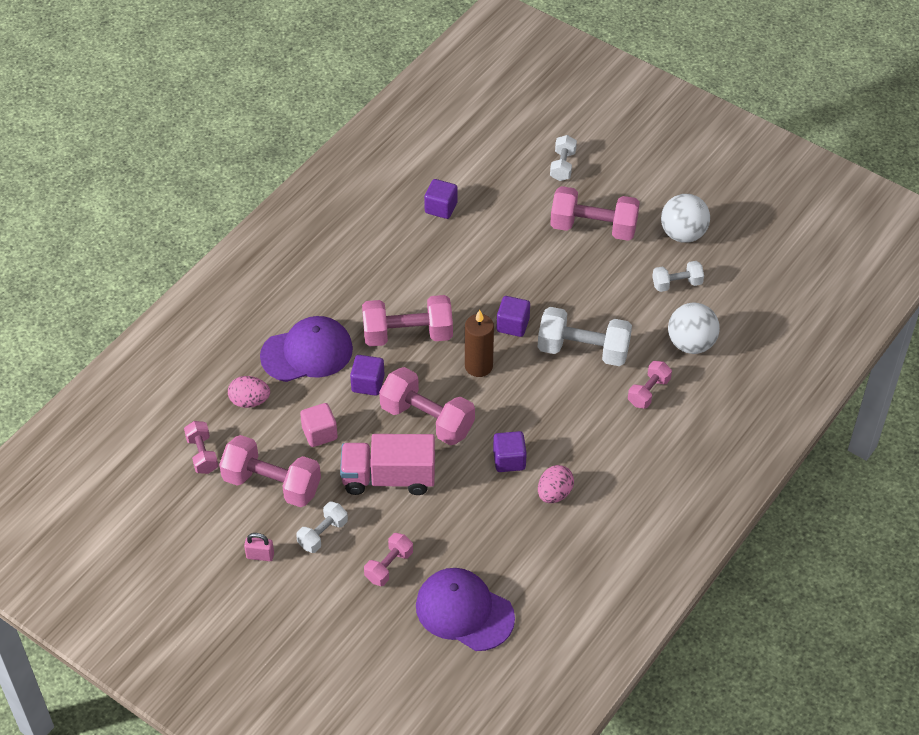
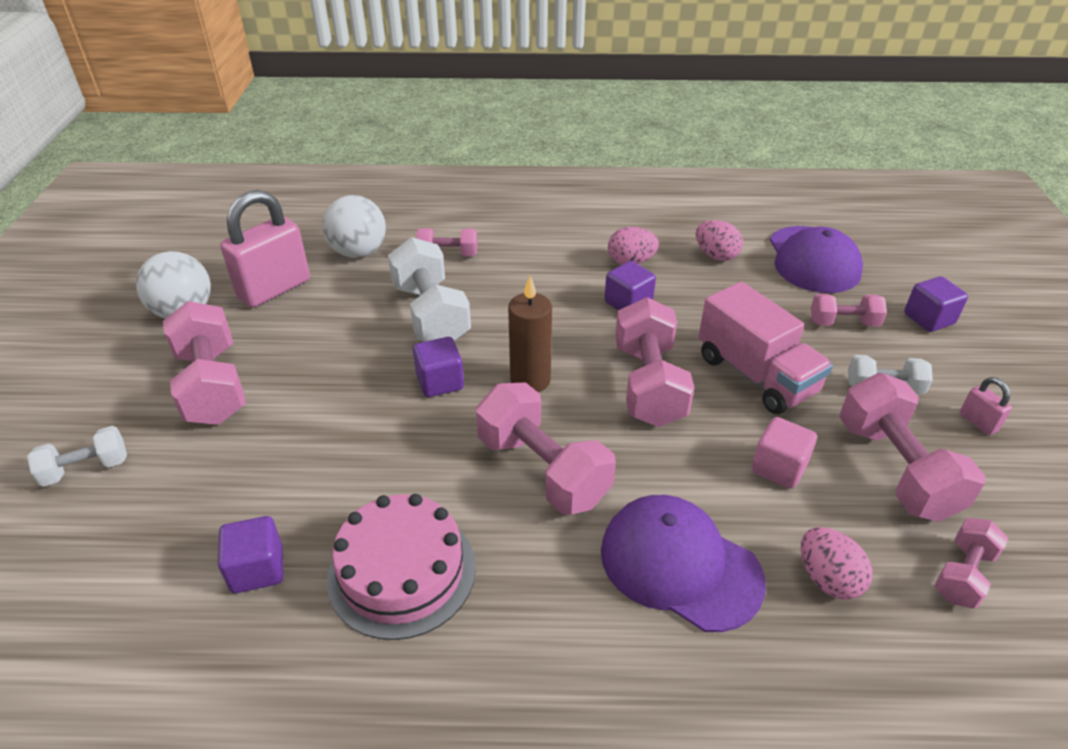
camera: 125 degrees left, 10 degrees down
(368, 384) = (658, 465): purple cube -> purple cube (928, 319)
(395, 254) = (402, 571): none -> pink cake
(519, 552) = (716, 255): none -> pink egg
(677, 284) = (274, 289): white dumbbell -> pink padlock

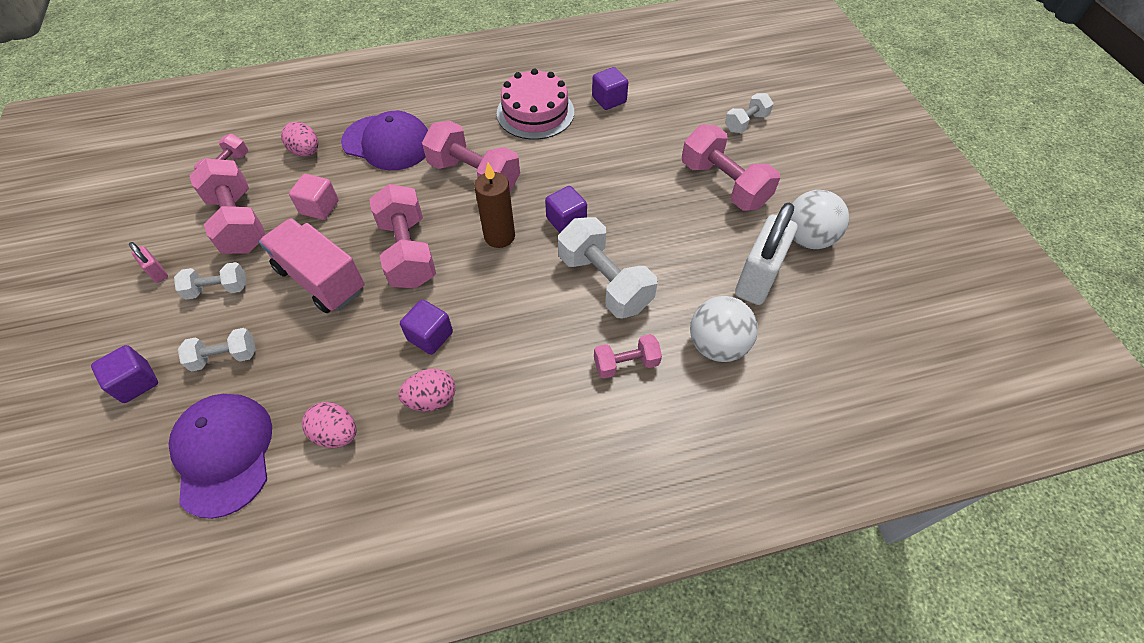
camera: 165 degrees right, 15 degrees up
(274, 289) = (757, 279): pink padlock -> white padlock
(843, 323) = (225, 357): pink dumbbell -> white dumbbell

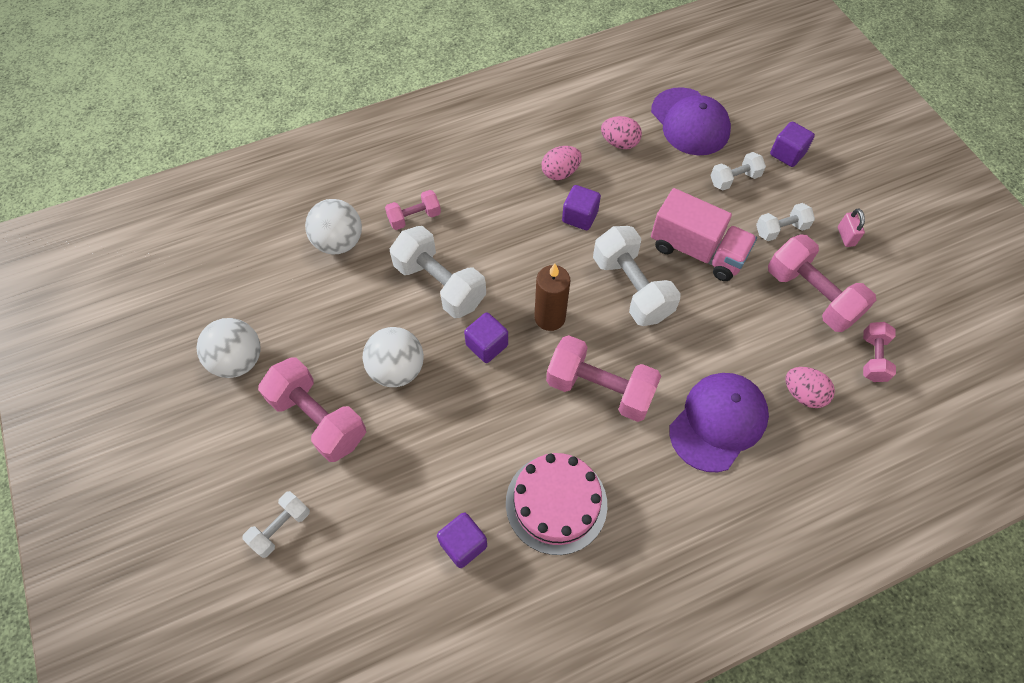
camera: 170 degrees right, 5 degrees up
(157, 272) = (846, 236): pink padlock -> pink padlock turned 45 degrees clockwise
(319, 207) = (743, 324): pink cube -> none
(387, 143) = (718, 422): purple cap -> purple cap turned 120 degrees clockwise
(408, 252) = (631, 288): pink dumbbell -> white dumbbell
(653, 212) = (397, 369): none -> white ball
(757, 279) = (296, 308): white padlock -> none

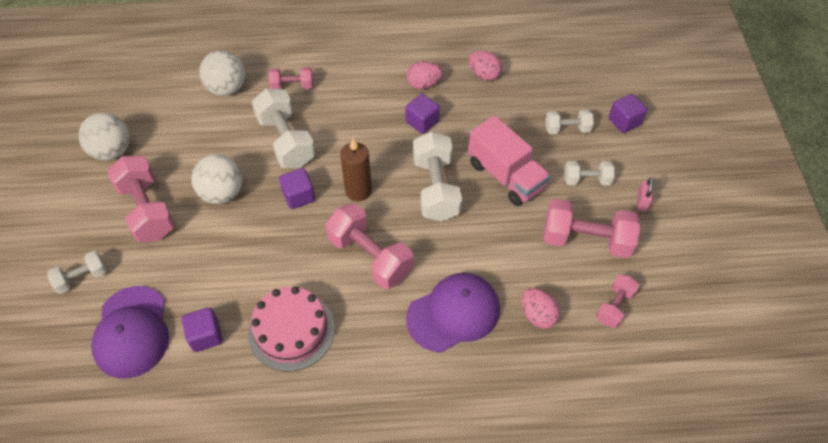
camera: 20 degrees right, 5 degrees down
(690, 122) = (552, 74): purple cap -> purple cap (132, 332)
(811, 295) = (586, 240): pink dumbbell -> pink dumbbell turned 60 degrees counterclockwise

